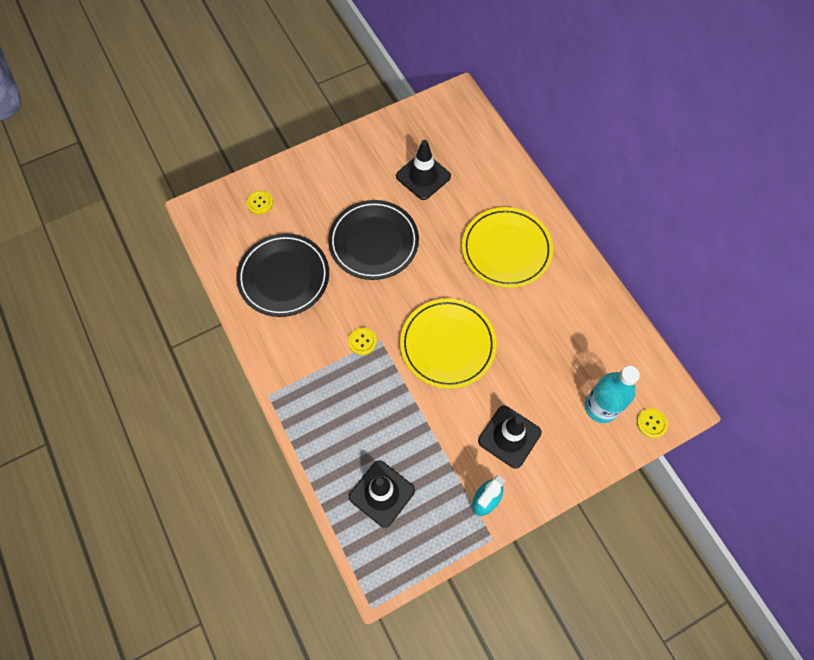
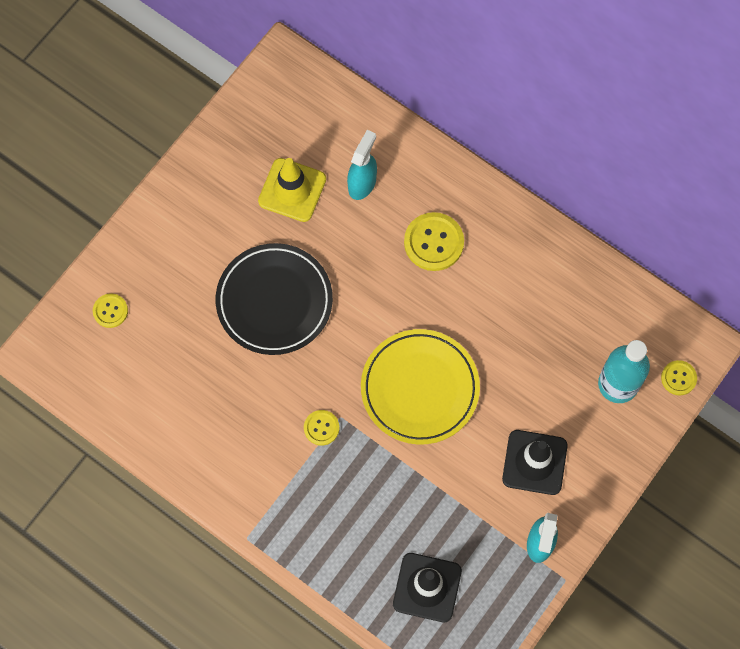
camera: 25 degrees left, 5 degrees up
(284, 277) = (190, 392): black plate -> none
(423, 176) = (292, 190): black traffic cone -> yellow traffic cone
(474, 191) = (362, 183): none -> turquoise spray bottle
(506, 249) = (433, 242): yellow plate -> yellow button

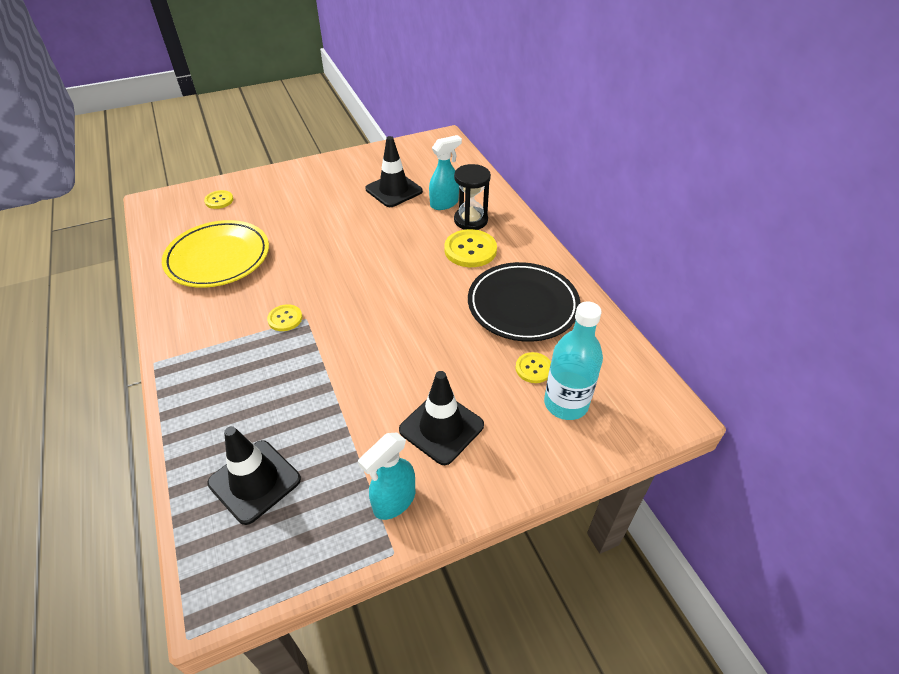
camera: 30 degrees right, 25 degrees down
(274, 301) = (326, 236): black plate -> black plate (522, 305)
(292, 190) = (394, 190): yellow traffic cone -> black traffic cone
(407, 196) = (470, 220): none -> black hourglass
(420, 388) = (384, 328): yellow plate -> yellow plate (218, 258)
(678, 378) = (632, 426): yellow button -> yellow button (533, 368)

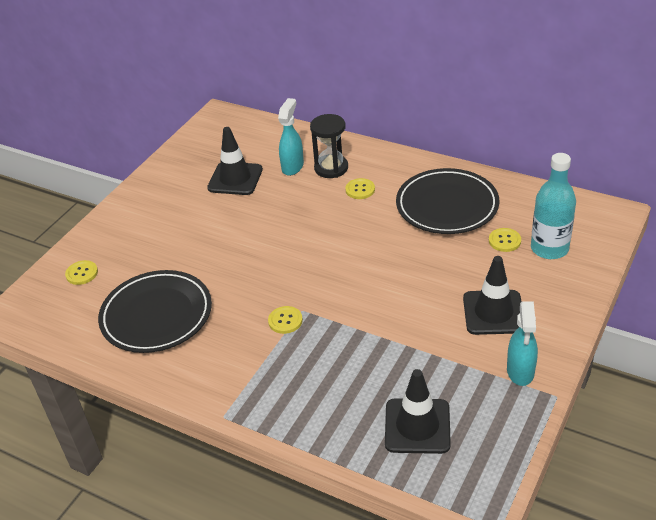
camera: 35 degrees left, 5 degrees down
(218, 258) = (156, 315): yellow plate -> black plate
(470, 250) = (360, 190): yellow button -> yellow button, size x0.57

